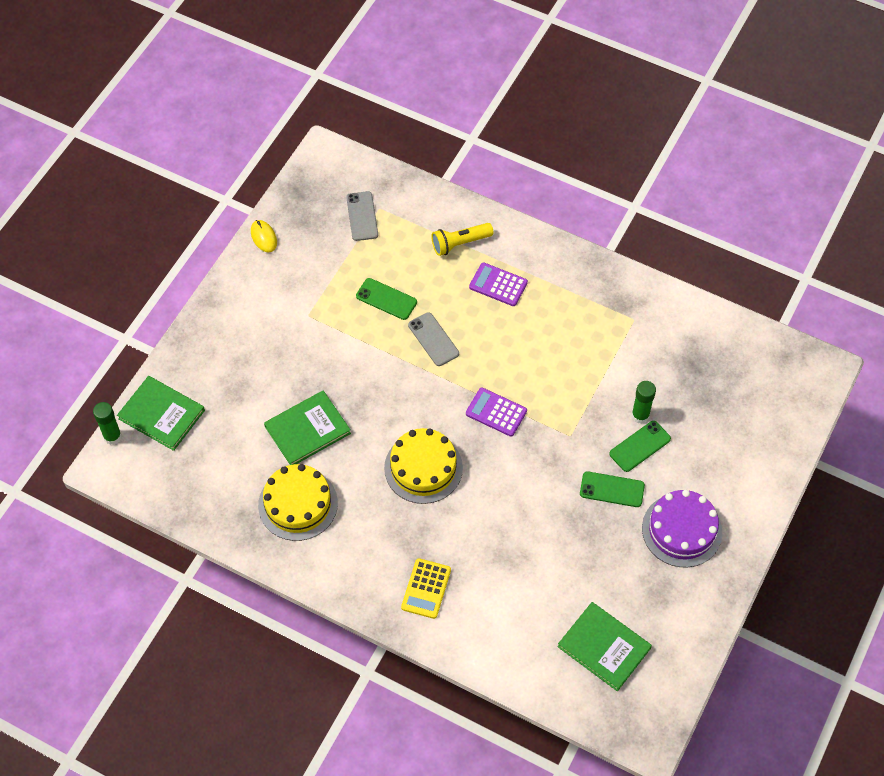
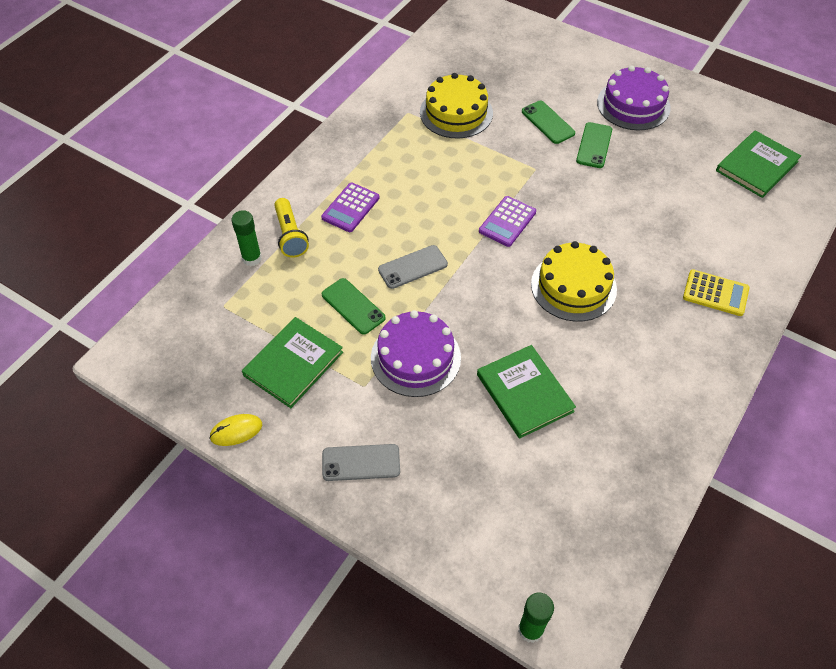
camera: 85 degrees left, 5 degrees down
(161, 414) = (497, 562): green book -> green book (293, 364)
(298, 504) = (623, 407): yellow cake -> yellow cake (456, 112)
(337, 349) = (415, 357): none -> purple cake
(362, 216) = (230, 323): grey phone -> grey phone (361, 462)
(386, 299) = (353, 306): green phone -> green phone turned 75 degrees counterclockwise
(640, 415) = (515, 119): green glue stick -> green glue stick (252, 258)

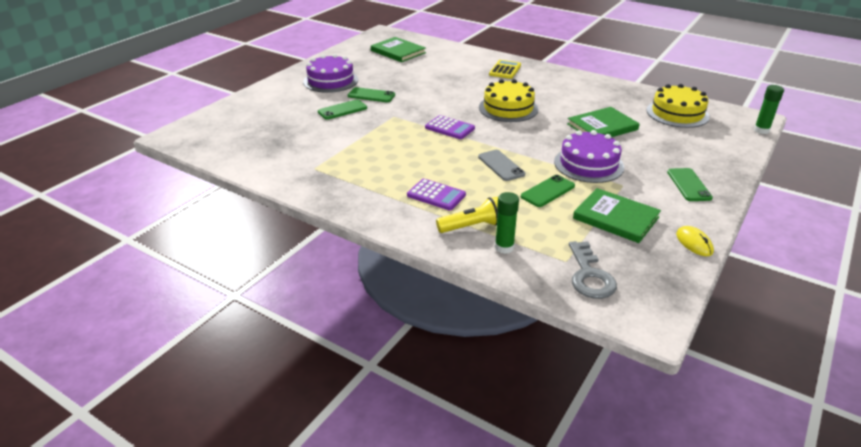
camera: 90 degrees left, 20 degrees down
(197, 322) = (589, 276): none -> grey key
(361, 462) = (688, 185): grey phone -> green phone
(456, 112) = (321, 146): yellow cake -> yellow cake (677, 113)

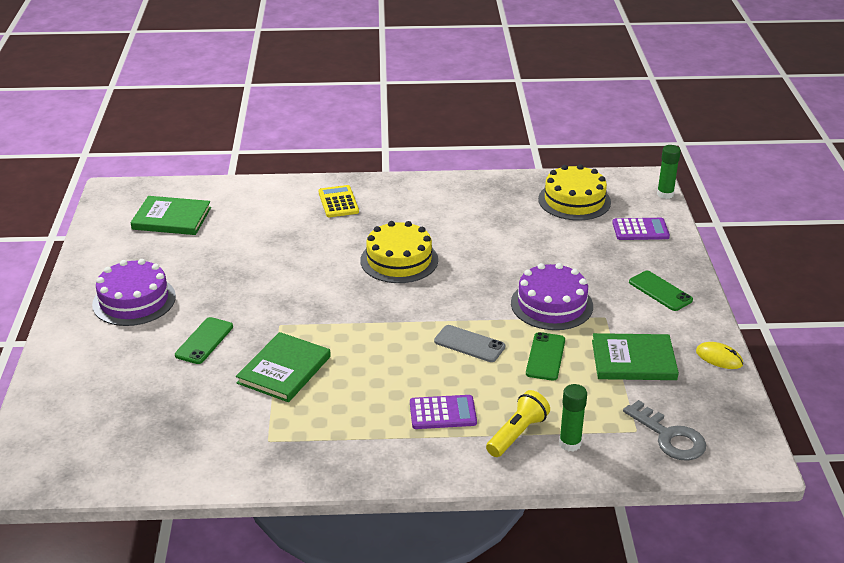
camera: 35 degrees left, 0 degrees up
(371, 95) = (216, 304): green phone -> none
(449, 128) = (363, 315): purple calculator -> purple calculator (640, 230)
(602, 127) = (520, 248): green book -> green book (284, 370)

